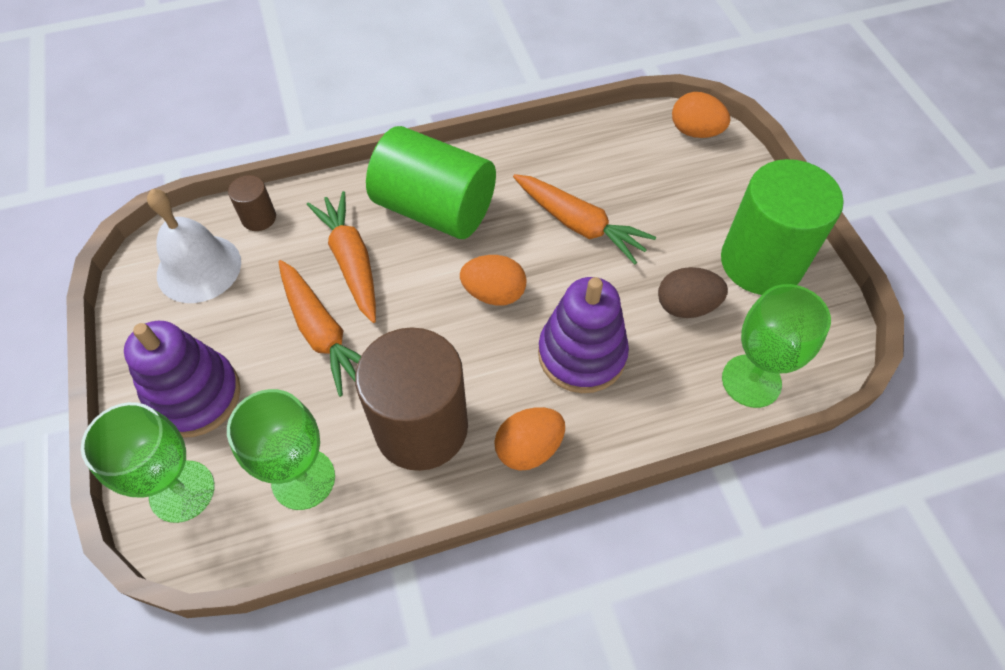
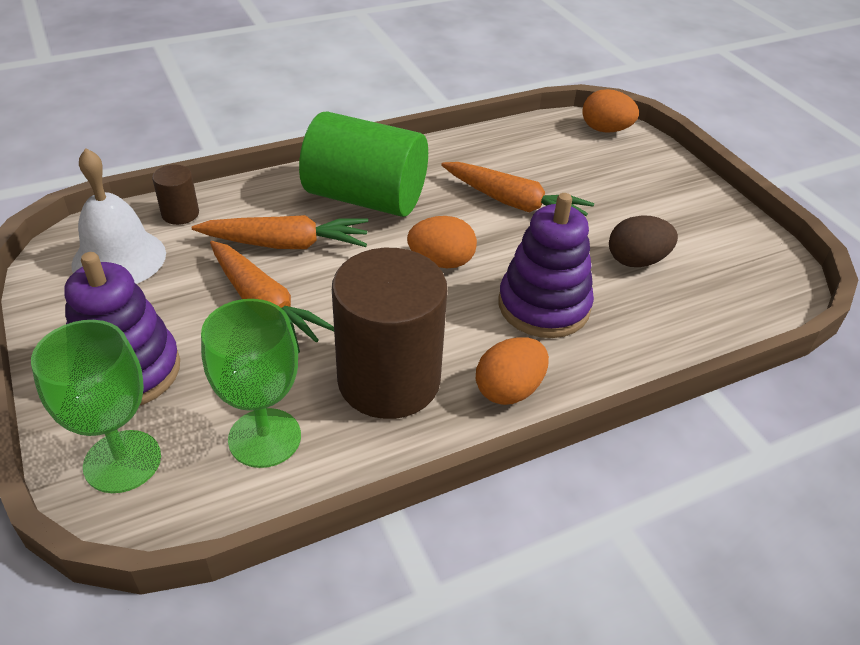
camera: 10 degrees left, 15 degrees down
(351, 262) = (286, 244): orange carrot -> orange carrot turned 120 degrees clockwise
(751, 381) = (718, 316): green goblet -> none
(761, 262) = (697, 223): green cylinder -> none

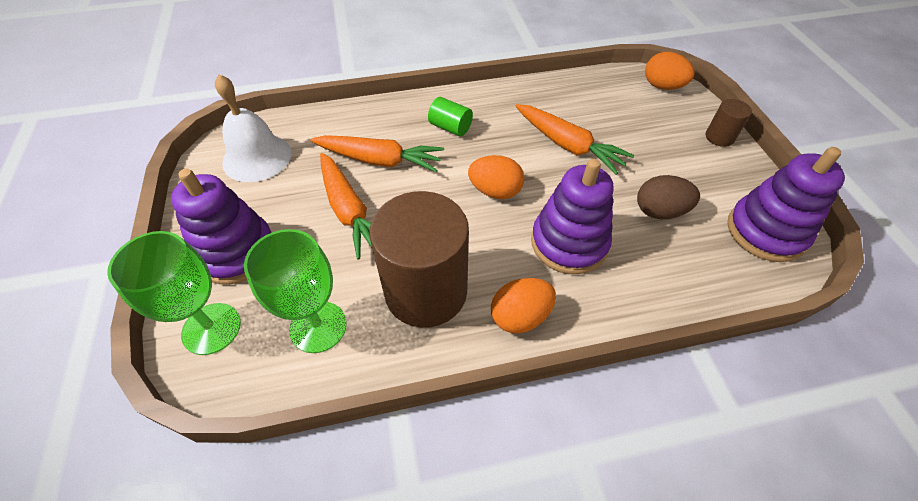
camera: 15 degrees right, 10 degrees up
(180, 214) = (310, 125): brown cylinder -> brown cylinder (719, 137)
(365, 198) = (450, 127): green cylinder -> green cylinder, size x0.44
(754, 267) = (765, 232): none -> purple stacking toy

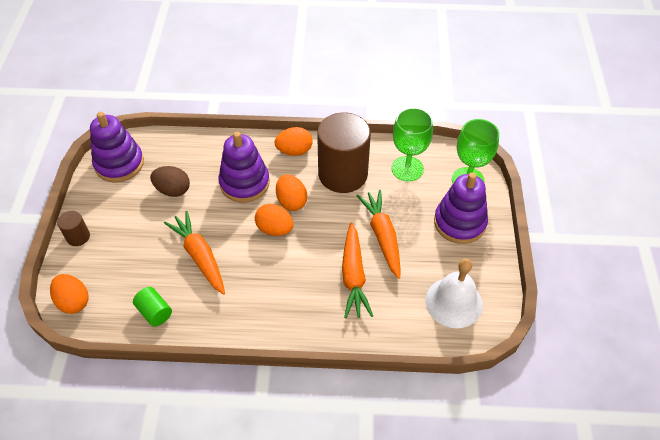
camera: 165 degrees left, 0 degrees up
(379, 160) = (353, 276): orange carrot -> orange carrot turned 120 degrees counterclockwise
(450, 127) = (286, 297): green cylinder -> green cylinder (155, 312)
(489, 231) = (291, 201): none -> orange egg

